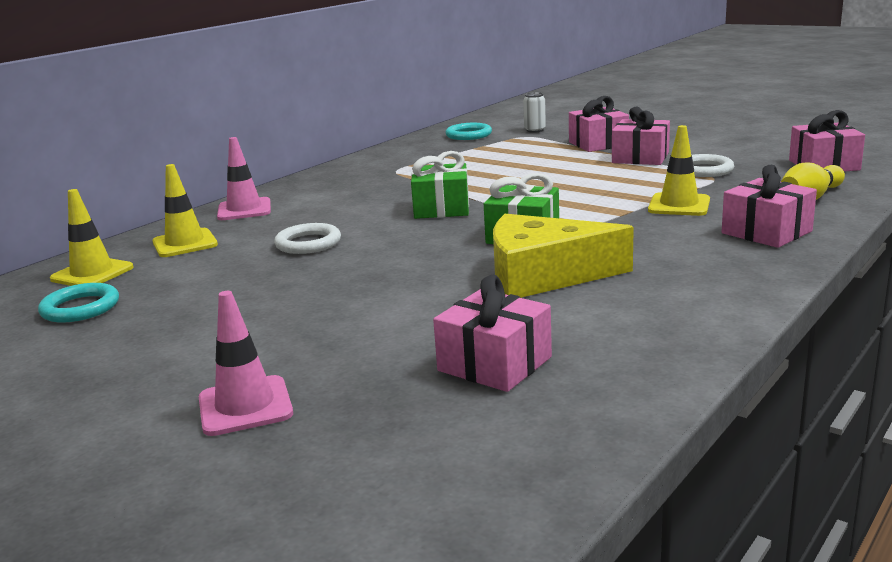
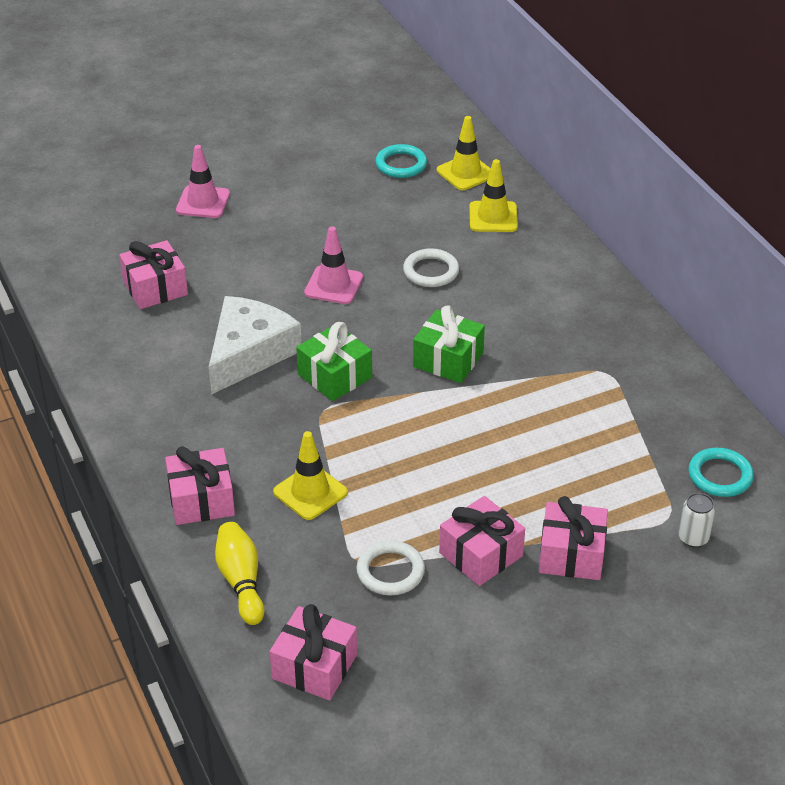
camera: 115 degrees right, 20 degrees up
(244, 210) = (558, 258): pink traffic cone -> pink traffic cone (333, 285)
(543, 275) = (249, 353): yellow cheese -> white cheese

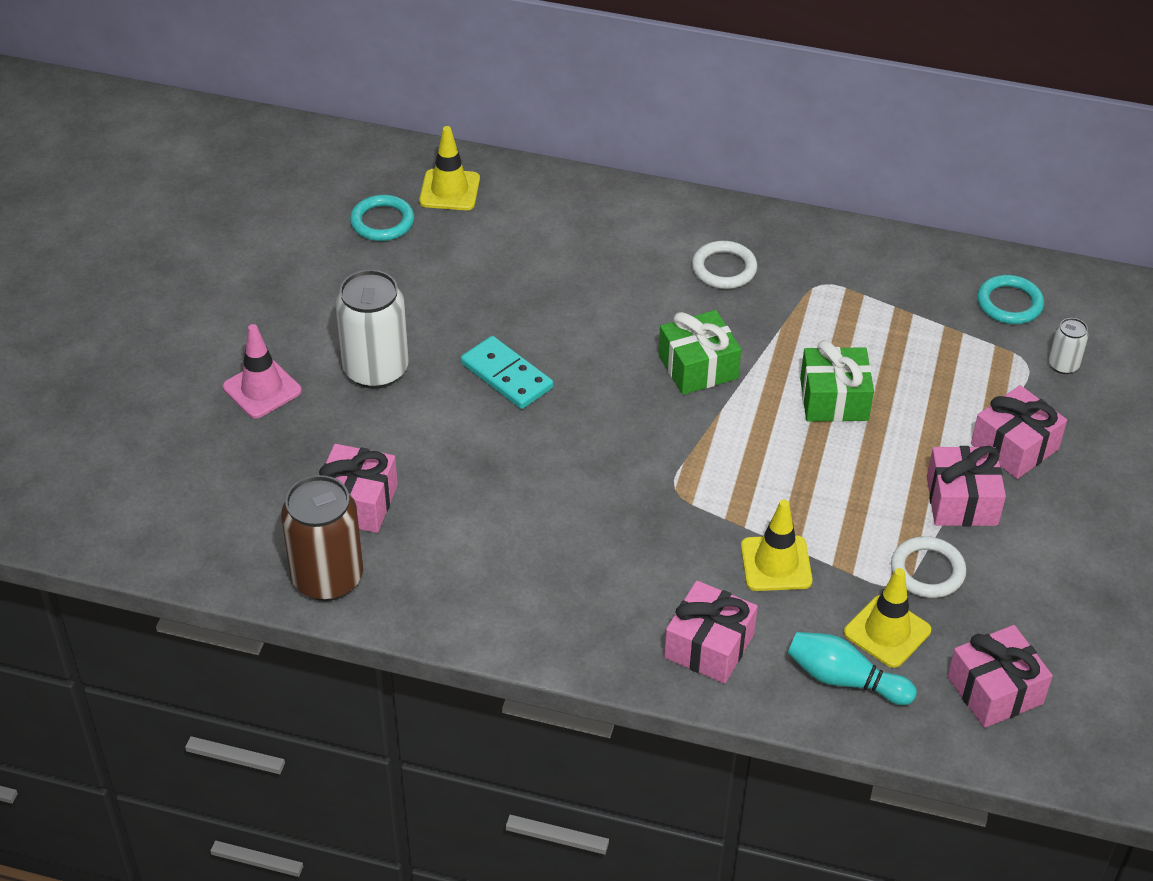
camera: 50 degrees left, 5 degrees up
(82, 311) = (327, 578): none -> brown can
(241, 581) = (844, 679): yellow bowling pin -> turquoise bowling pin
(249, 353) = (537, 492): white cheese -> none
(272, 233) = (376, 370): none -> white can
(333, 285) = (507, 376): pink traffic cone -> turquoise domino
(335, 376) = (637, 453): green gift -> green gift (834, 399)
(431, 271) = (564, 301): white ring -> white ring (724, 268)
(493, 217) = (536, 215): yellow traffic cone -> yellow traffic cone (887, 632)

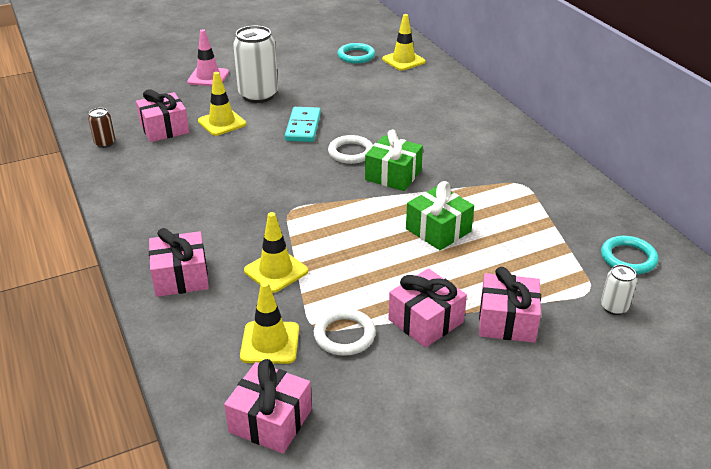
camera: 50 degrees right, 10 degrees down
(327, 578) = (105, 143): brown can -> brown can, size x0.48
(407, 441) = (222, 123): none -> yellow traffic cone
(724, 268) = (479, 149): white ring -> white ring (351, 152)
(844, 679) = (208, 344): turquoise bowling pin -> none

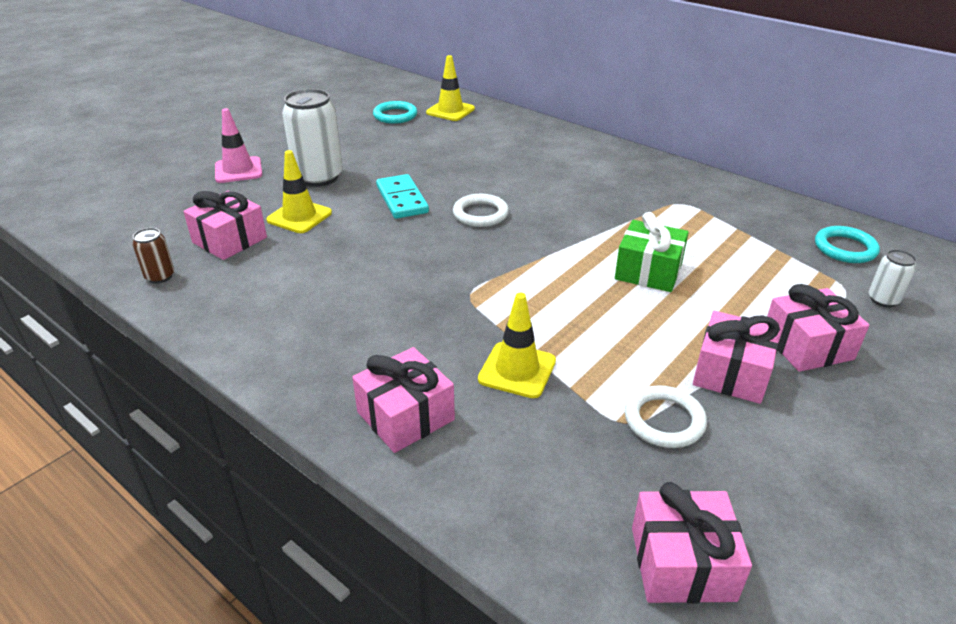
camera: 25 degrees left, 0 degrees up
(270, 343) = (590, 461): yellow traffic cone -> none
(393, 175) = (548, 226): green gift -> none

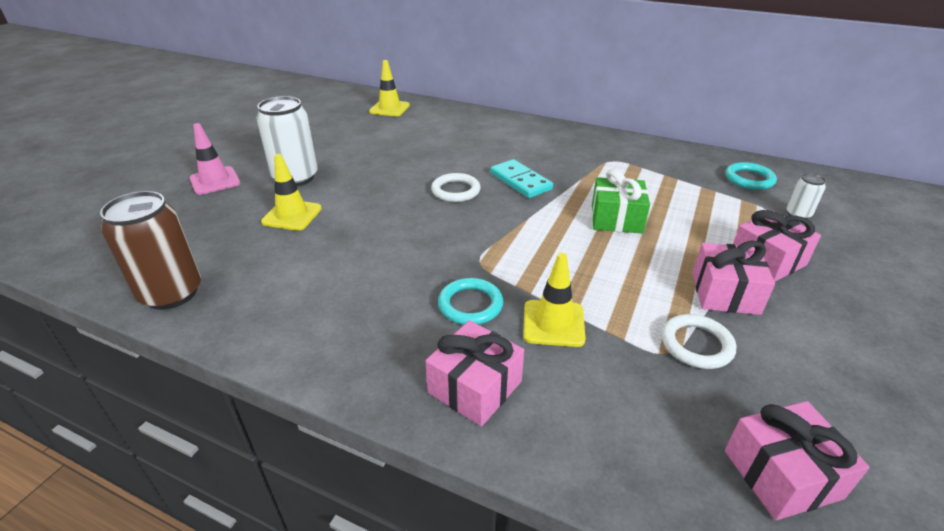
camera: 15 degrees left, 0 degrees up
(160, 276) = (171, 293): brown can -> brown can, size x2.06
(229, 240) = (231, 247): pink gift -> none
(395, 115) = (343, 117): turquoise ring -> turquoise ring (470, 305)
(402, 199) = (381, 187): turquoise domino -> turquoise domino (520, 181)

